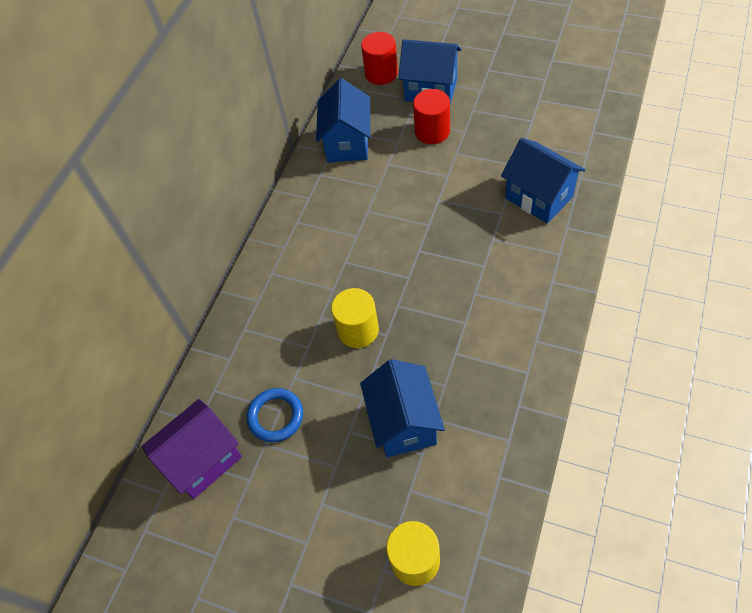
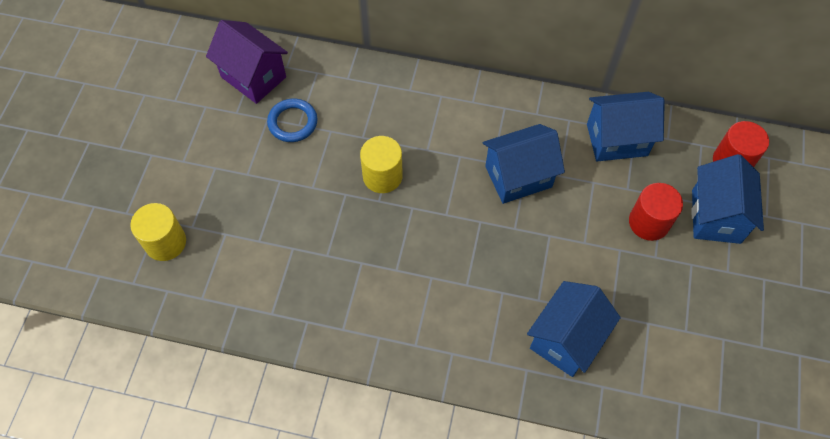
camera: 75 degrees right, 5 degrees up
(404, 423) = (288, 224): blue house -> blue house (518, 177)

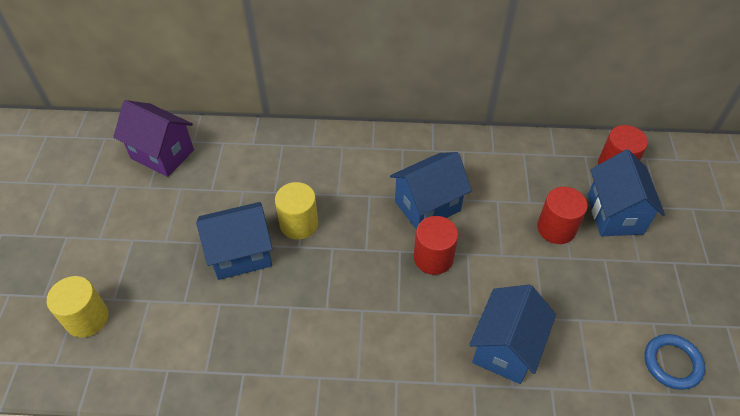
camera: 10 degrees left, 10 degrees down
(292, 122) = (205, 188): blue ring -> blue ring (672, 363)
(513, 234) = (433, 258): none -> red cylinder
(617, 140) = (509, 162): blue house -> blue house (241, 254)

